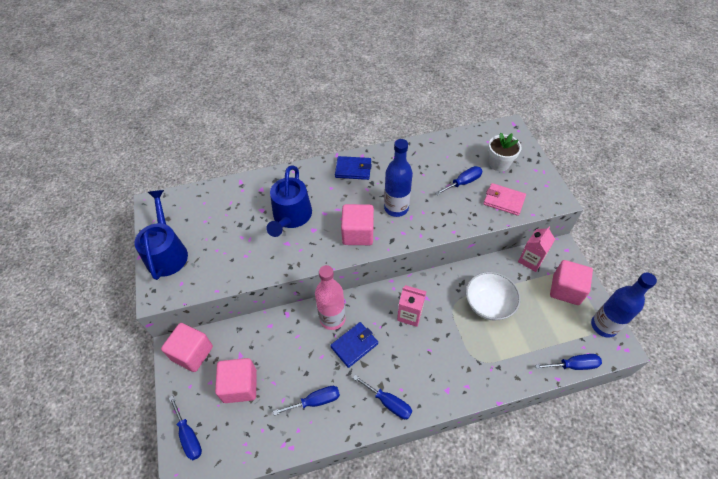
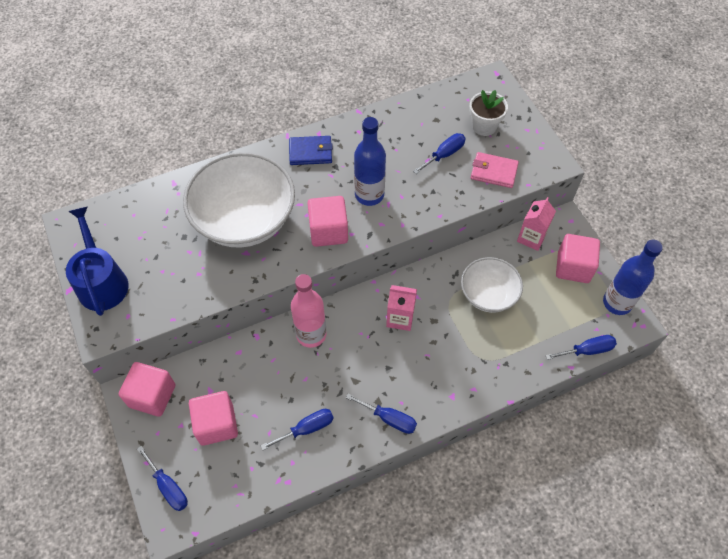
camera: 10 degrees left, 5 degrees up
(291, 217) = (245, 220): blue watering can -> white bowl
(354, 345) = (341, 361): blue wallet -> none

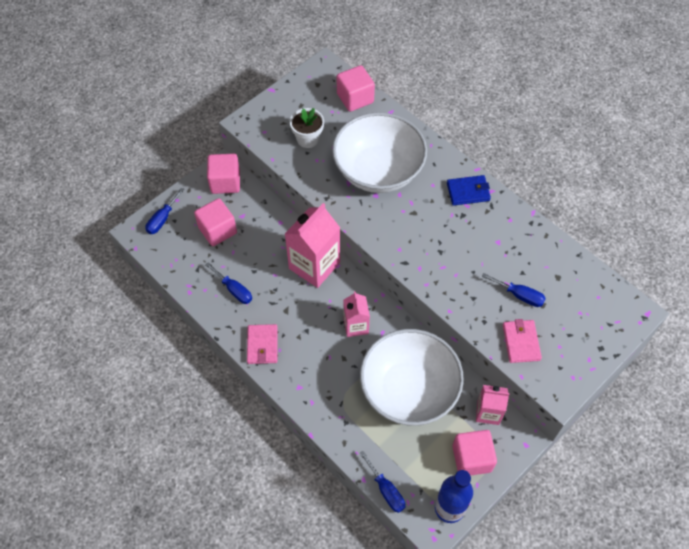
camera: 70 degrees right, 0 degrees up
(102, 282) = (285, 105): blue watering can -> none
(310, 152) = (468, 192): blue wallet -> blue wallet turned 75 degrees counterclockwise
(311, 334) = (314, 265): pink bottle -> pink carton
(328, 231) = (394, 232): pink cube -> pink cube (355, 98)
(369, 195) = (445, 250): blue bottle -> none
(389, 419) = (262, 345): blue screwdriver -> pink wallet
(484, 126) = (572, 320): white flower pot -> white flower pot (308, 139)
(488, 294) = (409, 390): white bowl -> white bowl, size x1.73

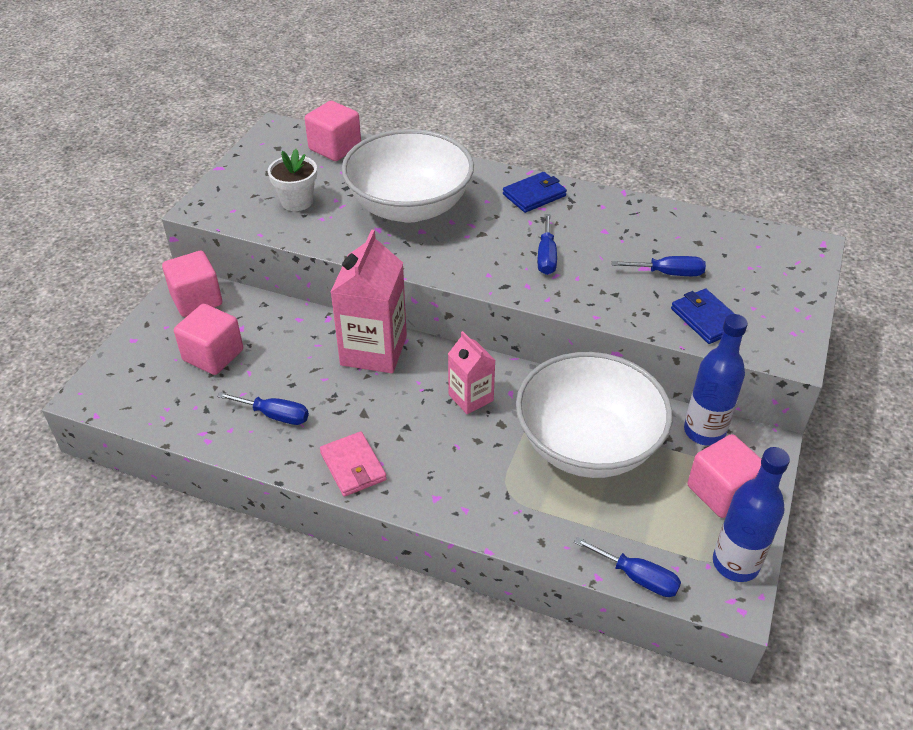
camera: 25 degrees left, 15 degrees down
(162, 219) = (122, 368): blue screwdriver -> blue screwdriver (546, 257)
(488, 412) = (704, 431): pink carton -> blue bottle
(521, 342) = (706, 319): pink wallet -> blue wallet

